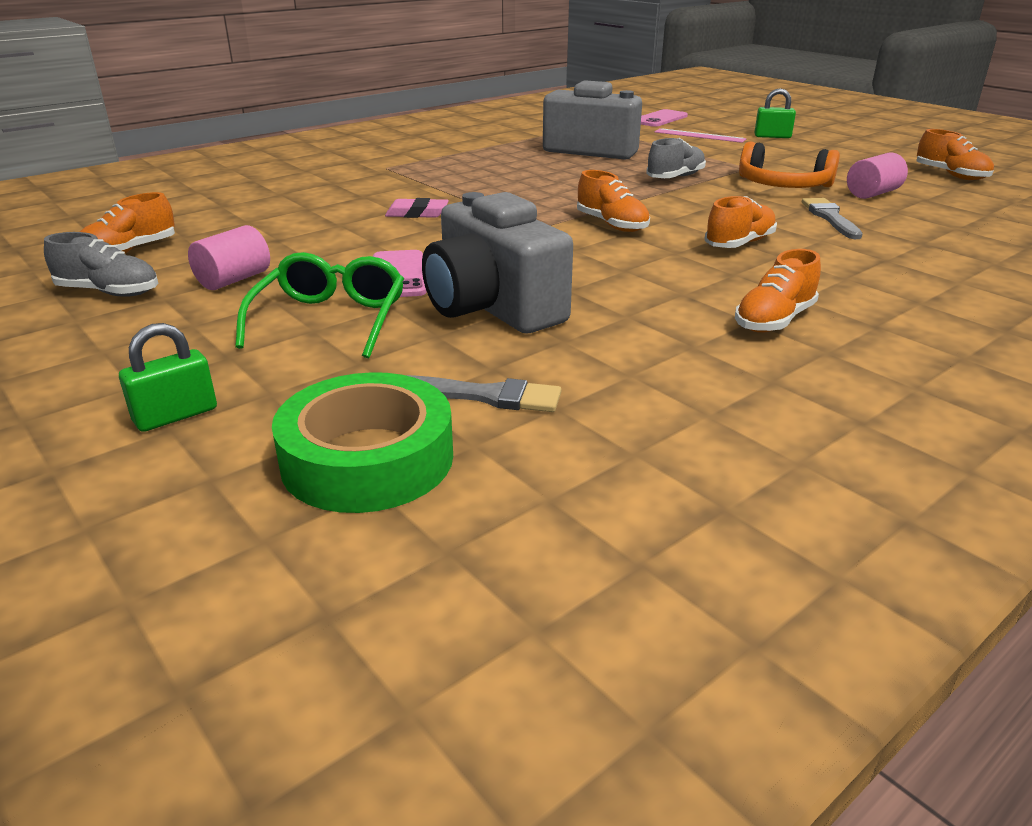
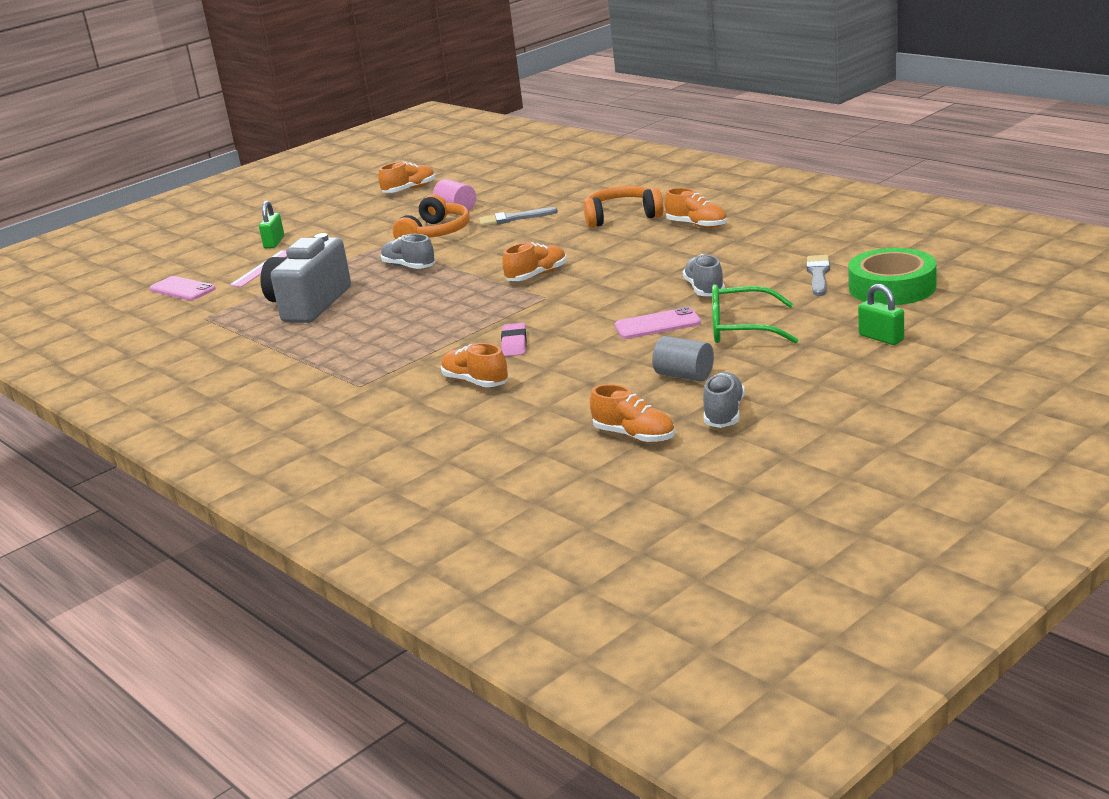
camera: 90 degrees left, 5 degrees down
(234, 280) = (684, 376): pink cylinder -> grey cylinder
(493, 307) = (704, 289): grey camera -> grey shoe
(739, 244) = (572, 238): orange shoe -> orange shoe (475, 382)
(826, 274) = (622, 217): none -> orange headphones

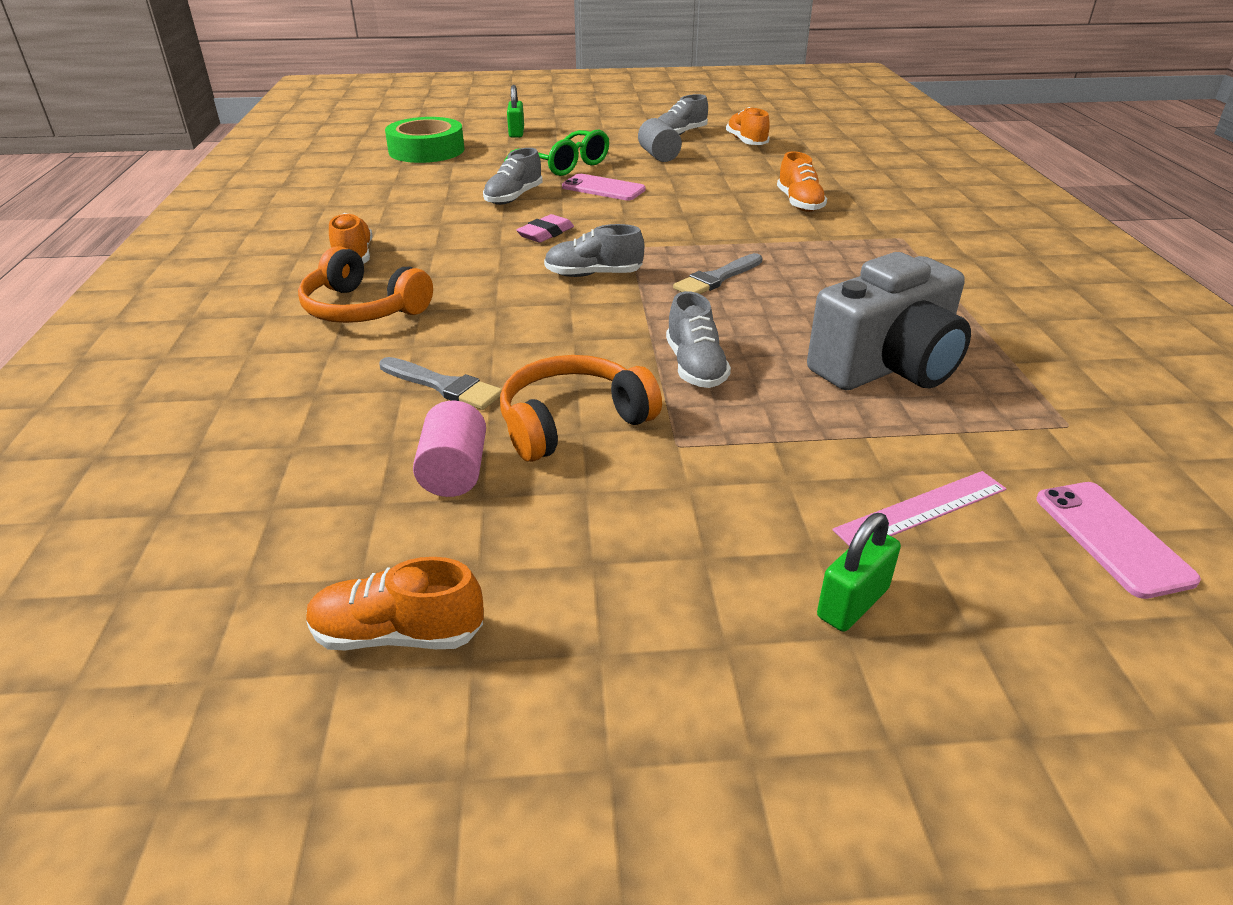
camera: 145 degrees left, 10 degrees up
(514, 344) = (727, 218): pink eraser -> pink eraser (545, 233)
(537, 275) = (593, 275): orange shoe -> grey shoe
(818, 274) = (429, 174): grey brush -> grey brush (717, 278)

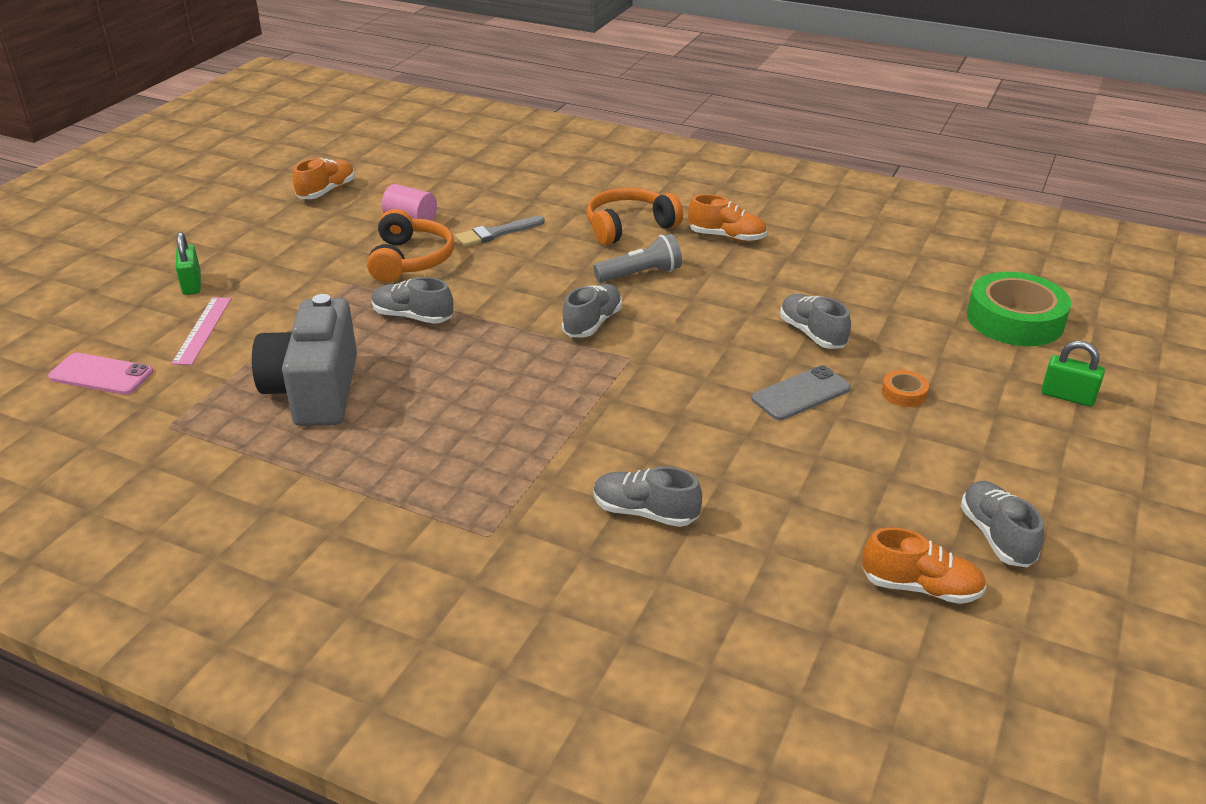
camera: 120 degrees right, 0 degrees up
(474, 277) = (640, 274): none -> grey flashlight
(545, 233) = (701, 326): pink eraser -> none
(564, 165) = (904, 393): green glasses -> orange tape
(603, 188) = (801, 394): pink phone -> grey phone
(658, 156) = (899, 476): grey cylinder -> none
(717, 278) = (524, 377): grey brush -> none
(799, 203) = (645, 512): orange shoe -> grey shoe

